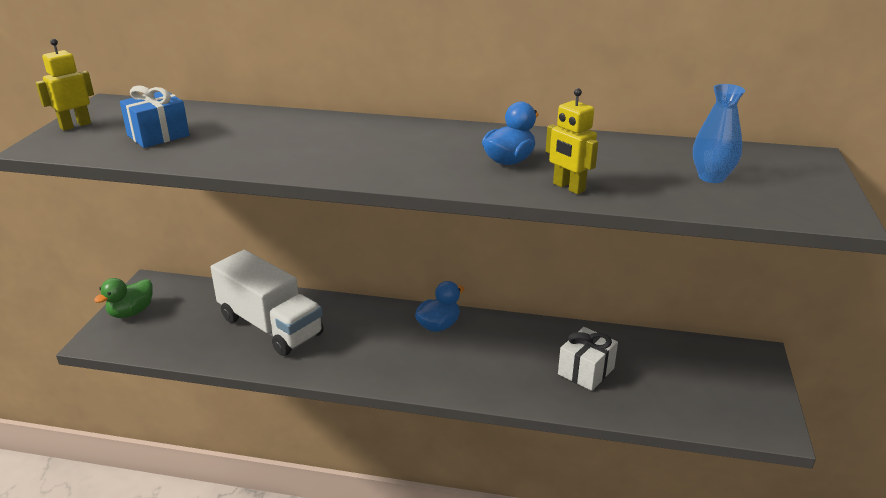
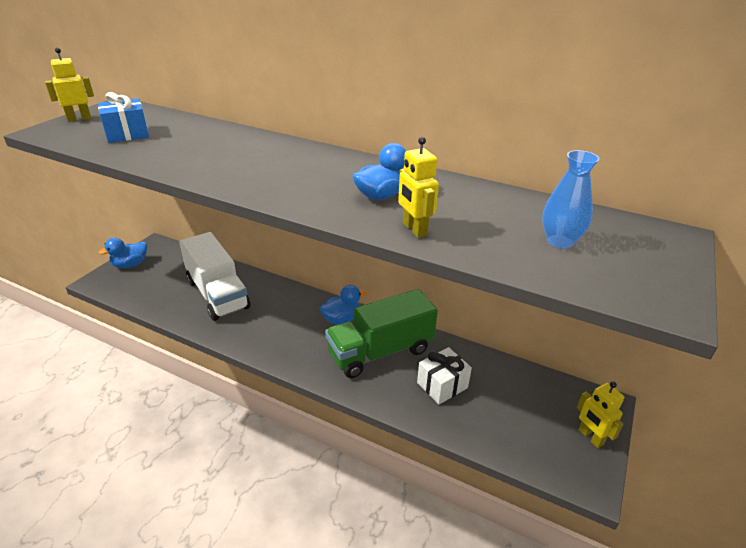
camera: 15 degrees right, 5 degrees up
(131, 312) = (130, 264): green duck -> blue duck
(501, 351) = (380, 351): none -> green truck
(757, 388) = (590, 437): none -> yellow robot

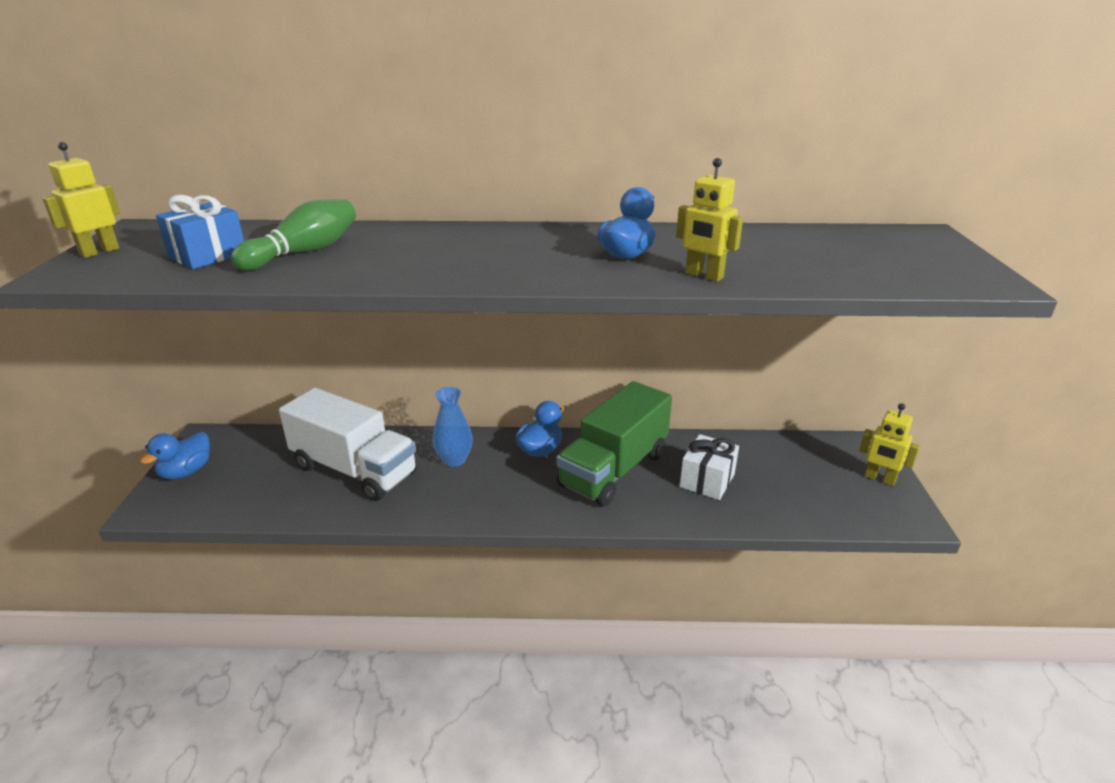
camera: 25 degrees left, 5 degrees down
(180, 143) = (304, 252): none -> green bowling pin
(560, 241) = (845, 256): blue vase -> blue vase (454, 460)

